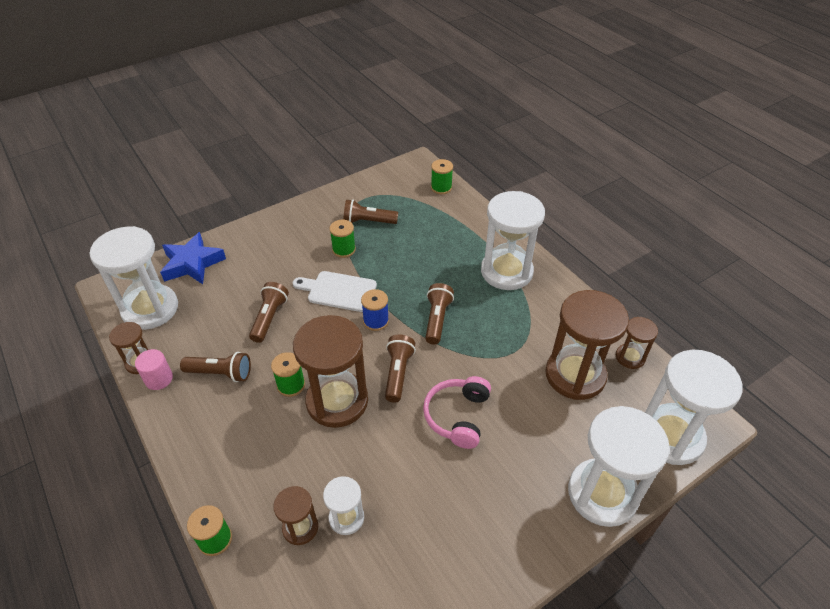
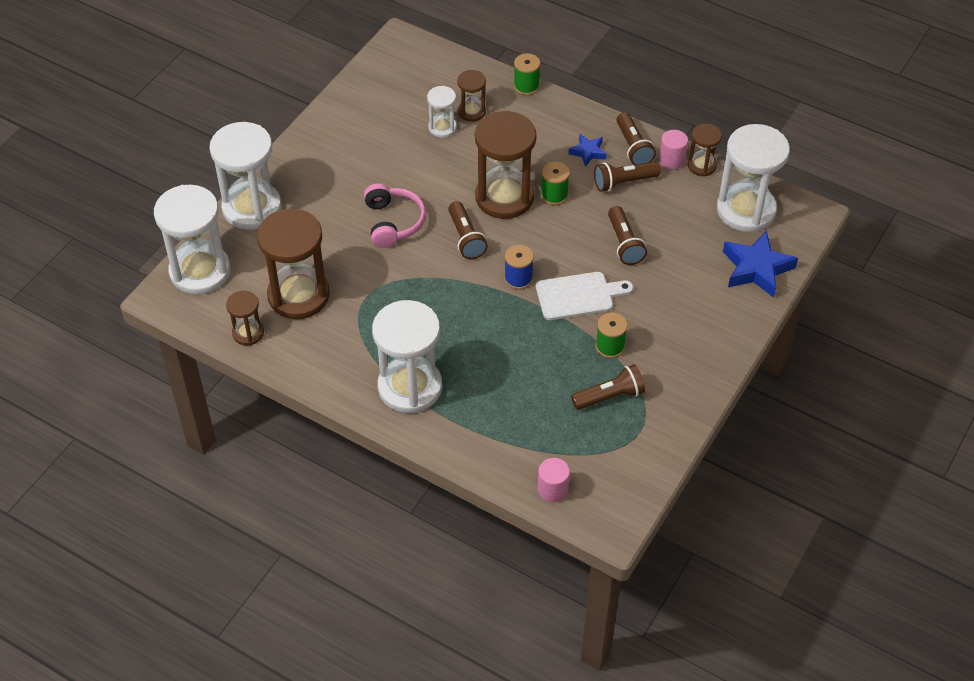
camera: 155 degrees right, 5 degrees up
(224, 419) = (588, 152): none -> blue star
(437, 319) = (458, 302): brown flashlight -> brown flashlight (633, 147)
(441, 188) = (552, 489): green spool -> pink cylinder

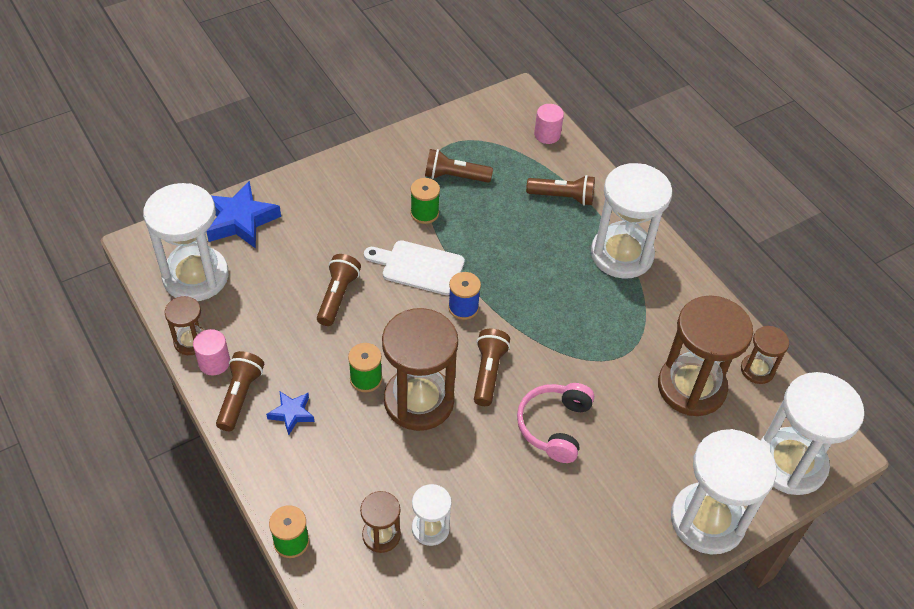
camera: 155 degrees left, 0 degrees up
(624, 182) = (284, 360): brown flashlight -> brown flashlight (562, 197)

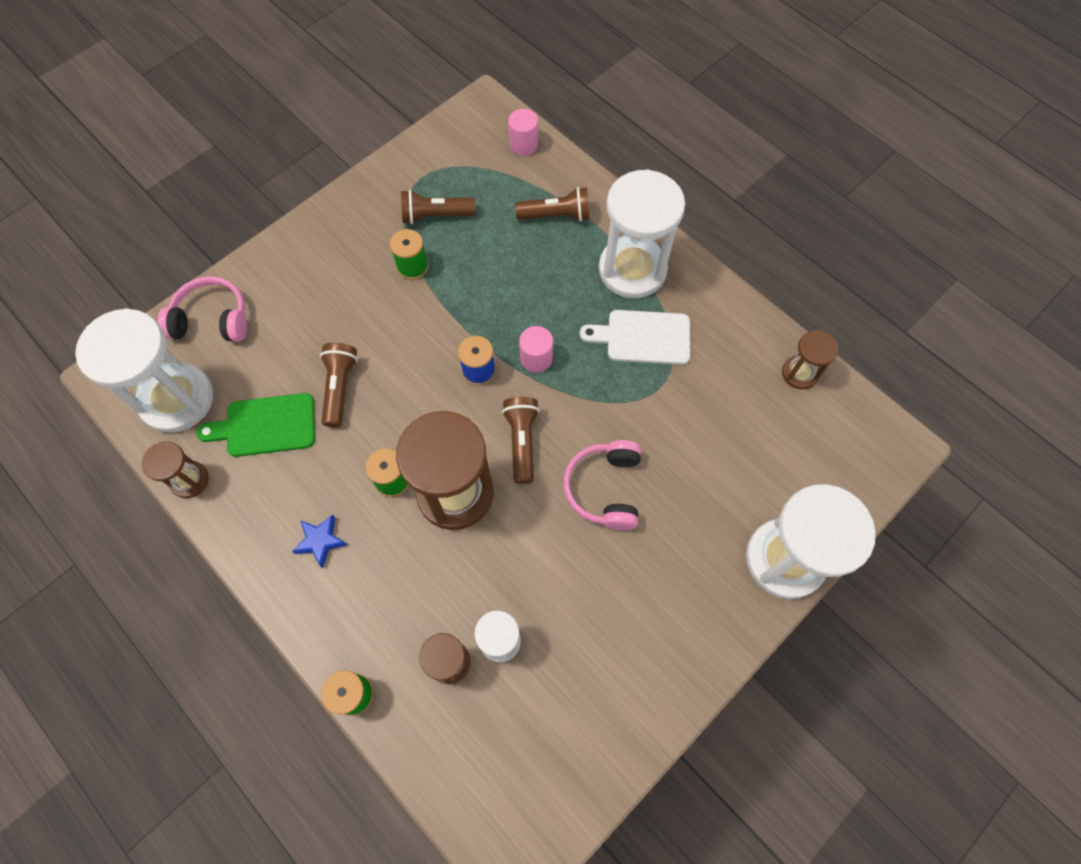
camera: 10 degrees left, 15 degrees up
(214, 362) = (221, 499): pink cylinder -> pink cylinder (536, 358)
(240, 220) = (212, 319): blue star -> pink headphones
(240, 396) = (259, 534): brown flashlight -> none
(266, 312) = (265, 425): none -> green cutting board
(419, 267) = (420, 333): white cutting board -> white cutting board (643, 337)
(691, 387) = (737, 409): brown hourglass -> none
(790, 463) = (855, 473): white hourglass -> none

